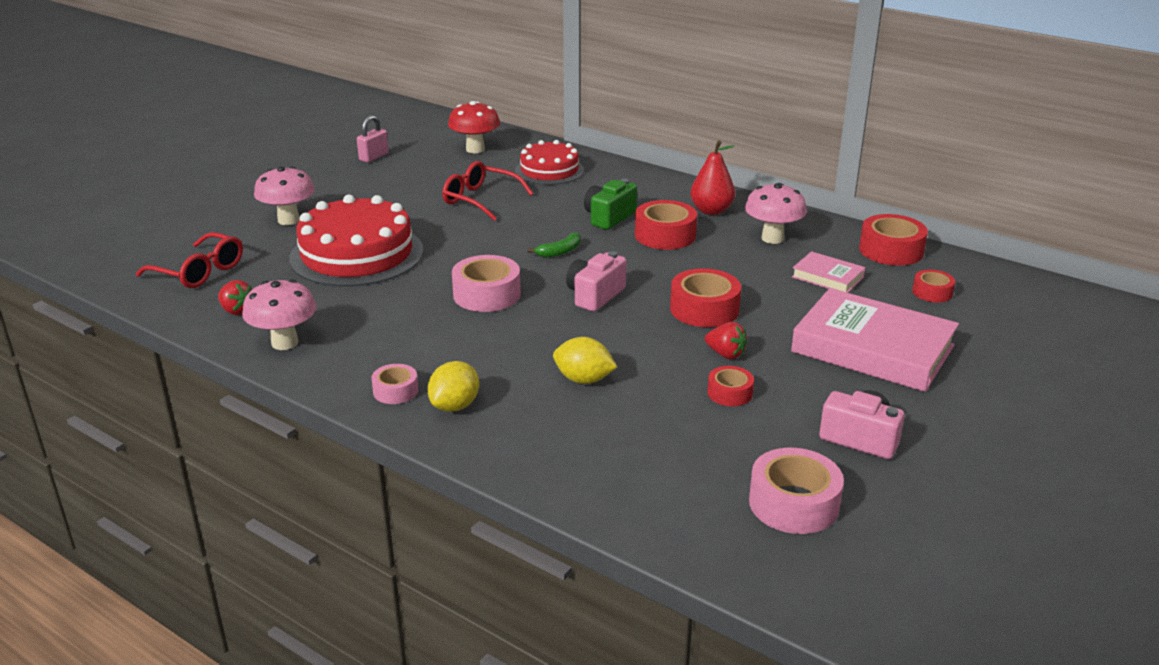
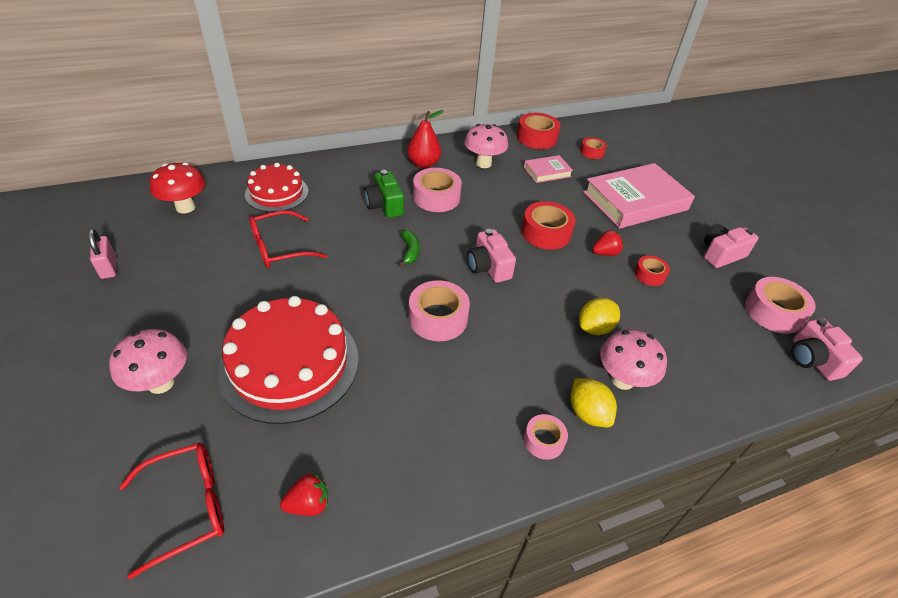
camera: 60 degrees left, 15 degrees up
(285, 343) = (406, 488): pink mushroom -> pink mushroom (622, 380)
(665, 235) = (436, 197): red tape -> pink tape
(734, 551) = (812, 360): none -> pink camera

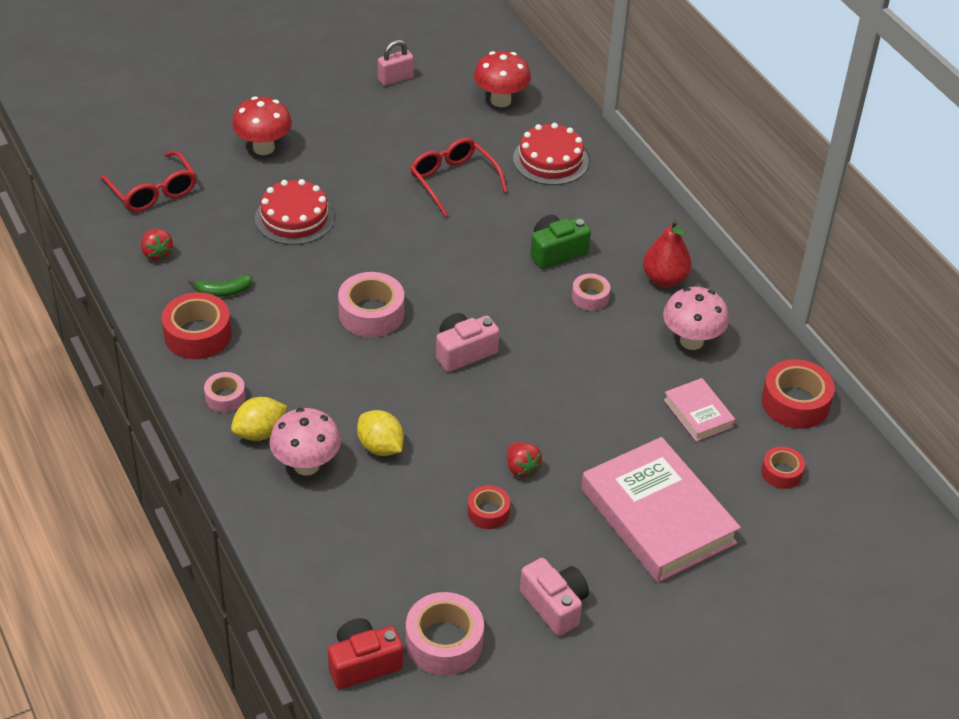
camera: 85 degrees right, 0 degrees up
(161, 383) = (263, 148): pink mushroom -> red mushroom
(289, 364) = (294, 218): red cake -> red cake, size x0.61
(410, 251) = (475, 282): green banana -> green banana (223, 291)
(436, 197) = (590, 297): pink tape -> pink tape, size x0.58
(546, 233) = (547, 407): red tape -> red tape (197, 335)
(812, 360) = (363, 663): pink camera -> red camera

